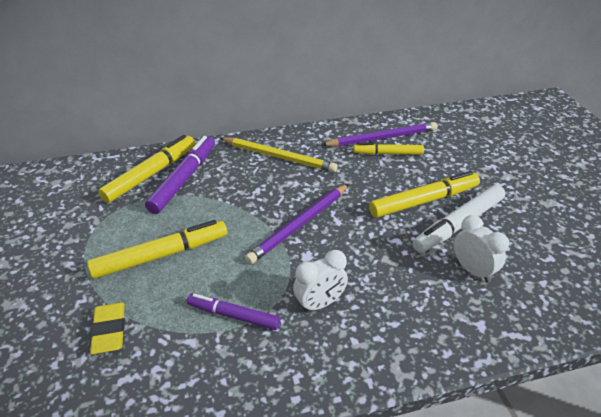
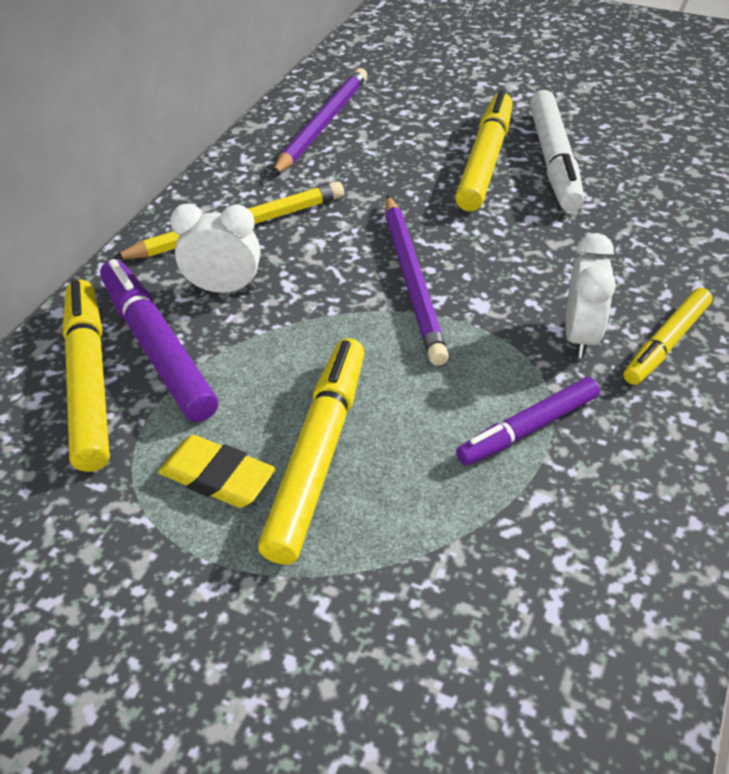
camera: 50 degrees left, 5 degrees up
(109, 330) = (431, 590): yellow eraser -> yellow eraser (217, 477)
(388, 153) = (361, 137): yellow marker -> yellow marker (666, 343)
(472, 270) = (636, 192): white clock -> white clock (224, 289)

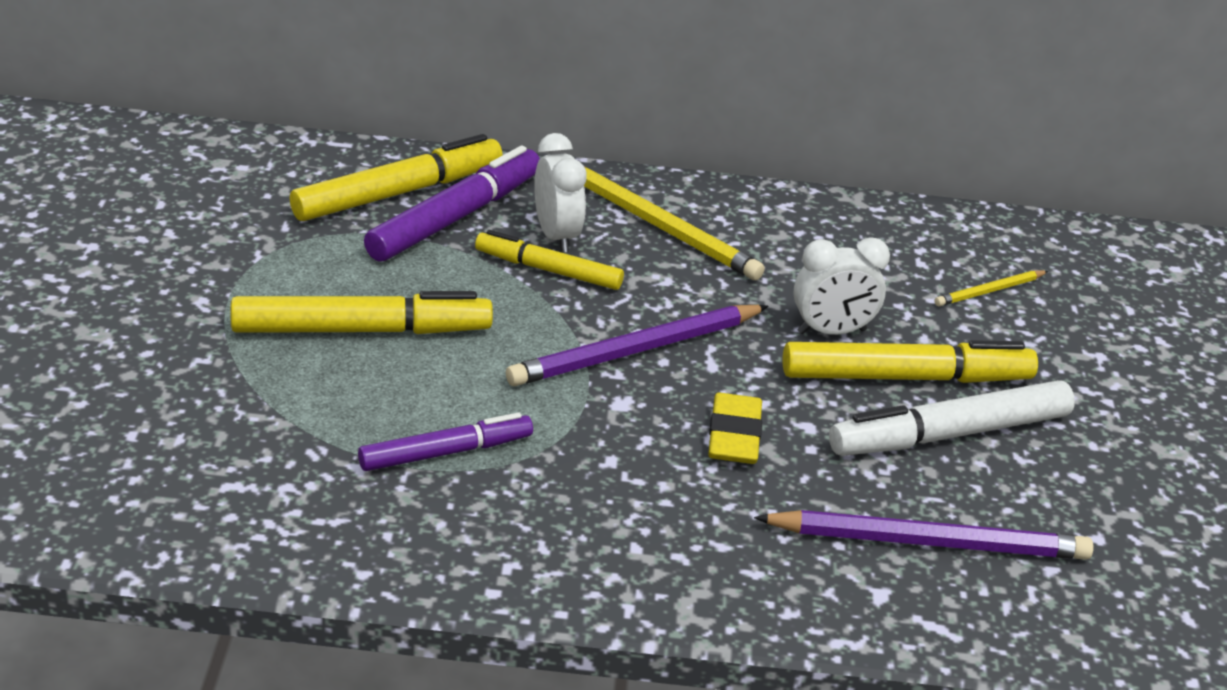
camera: 65 degrees right, 10 degrees down
(217, 477) = (315, 282): yellow eraser -> yellow eraser (734, 435)
(322, 124) = (892, 244): purple pencil -> purple pencil (928, 542)
(397, 102) = (990, 291): none -> yellow pencil
(528, 429) = (446, 452): purple marker -> purple marker turned 120 degrees clockwise
(580, 336) = (605, 479): white clock -> white clock (831, 332)
(666, 343) = (627, 546): yellow marker -> yellow marker (548, 270)

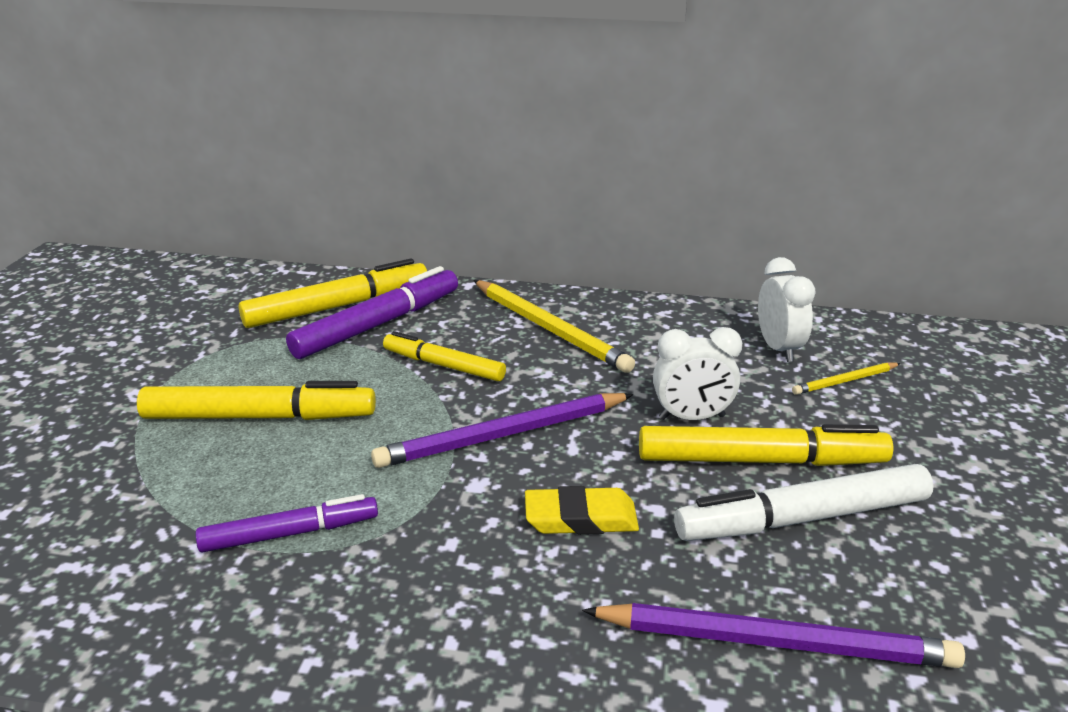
camera: 10 degrees right, 5 degrees down
(556, 236) = (459, 338): white clock -> white clock (778, 348)
(734, 435) = (581, 518): yellow eraser -> yellow eraser turned 75 degrees clockwise

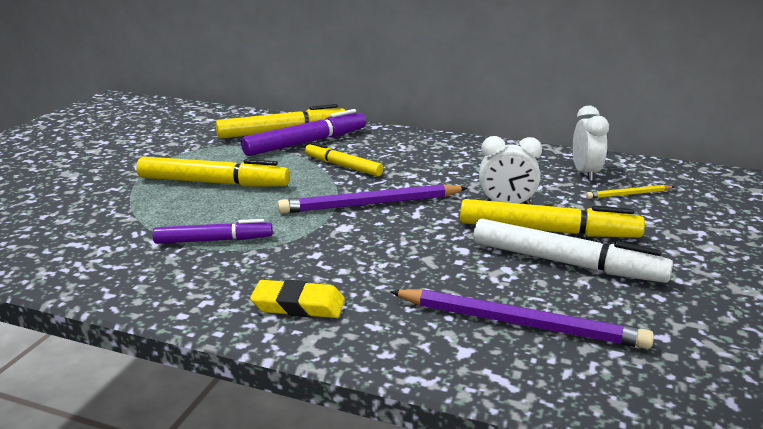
camera: 10 degrees right, 5 degrees down
(550, 328) = (423, 152): yellow pencil -> none
(581, 518) = (408, 249): yellow eraser -> yellow eraser (298, 305)
(802, 518) = (566, 263): white marker -> white marker turned 150 degrees counterclockwise

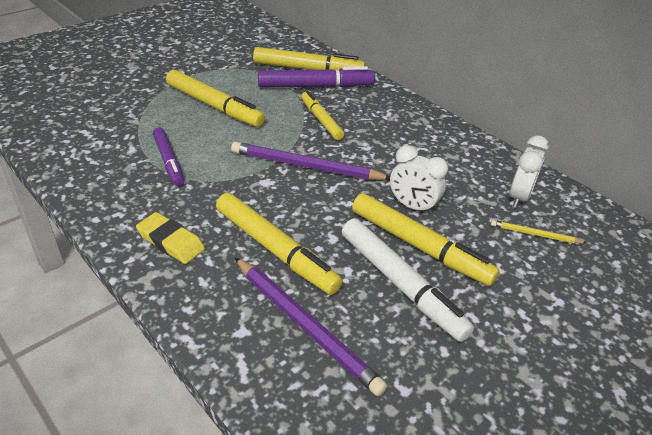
camera: 25 degrees right, 15 degrees up
(214, 240) = (168, 161): purple marker -> purple marker turned 45 degrees clockwise
(419, 276) = (275, 250): none -> yellow marker

